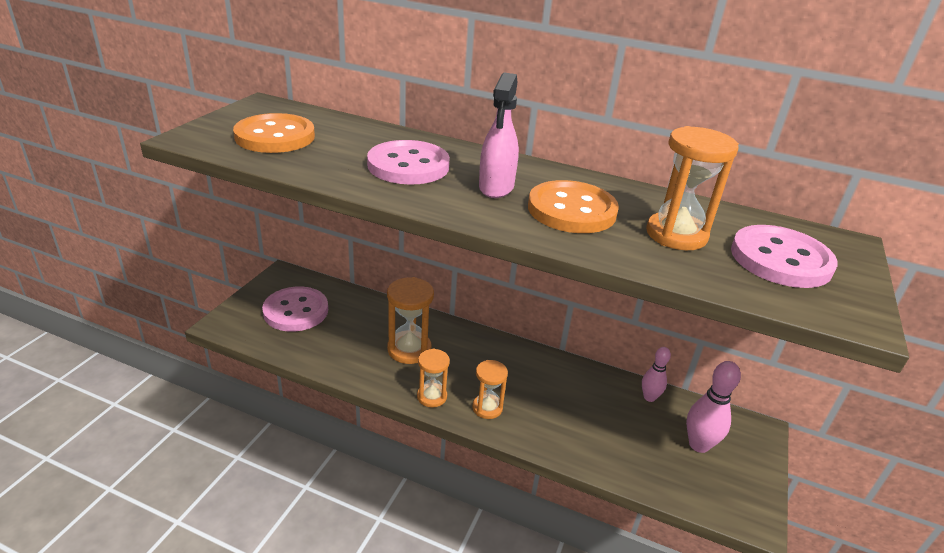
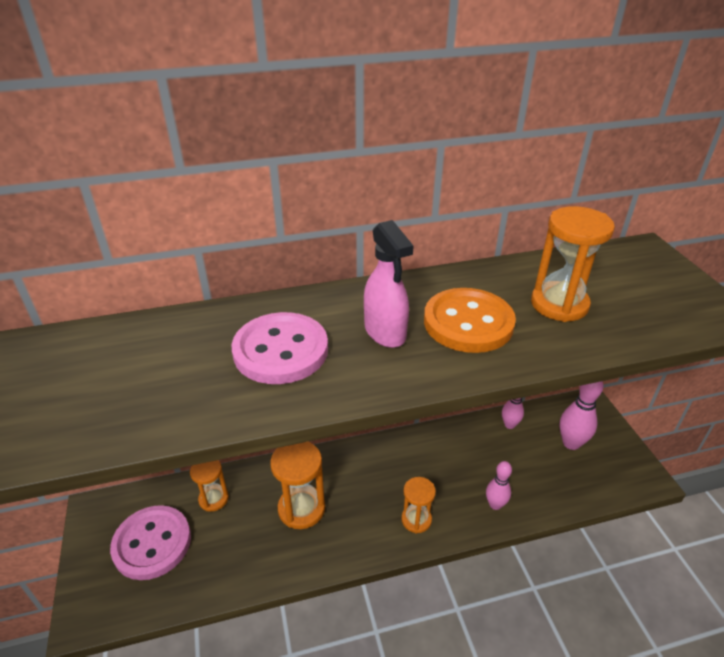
camera: 35 degrees left, 5 degrees up
(275, 136) = (92, 391): orange button -> none
(432, 396) = (365, 542): orange hourglass -> orange hourglass (213, 499)
(567, 440) = (495, 504): none -> pink bowling pin
(780, 259) = (637, 289): pink button -> none

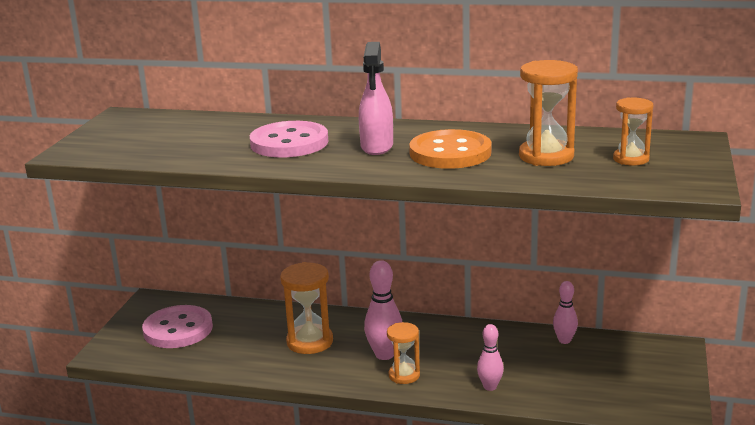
camera: 30 degrees right, 15 degrees down
(213, 499) = (243, 317): orange hourglass -> orange hourglass (631, 159)
(571, 443) = (619, 369): pink bowling pin -> pink bowling pin (384, 354)

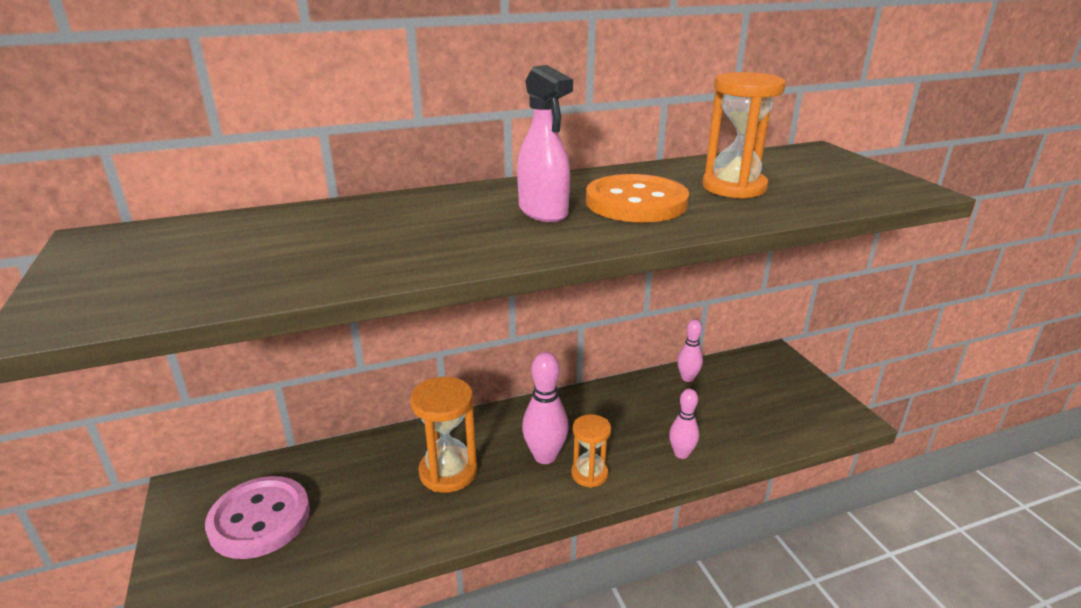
camera: 35 degrees left, 5 degrees up
(289, 143) = (423, 228): pink button -> none
(631, 159) = (808, 176): orange hourglass -> none

